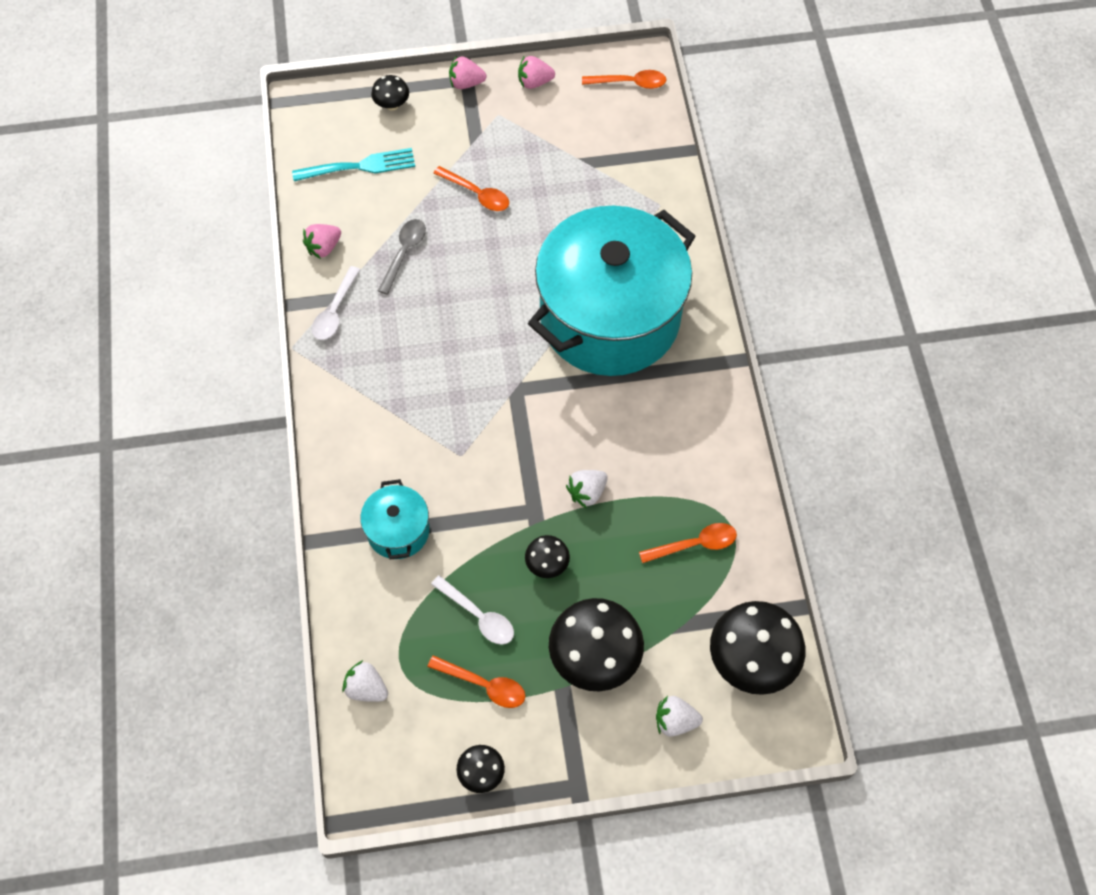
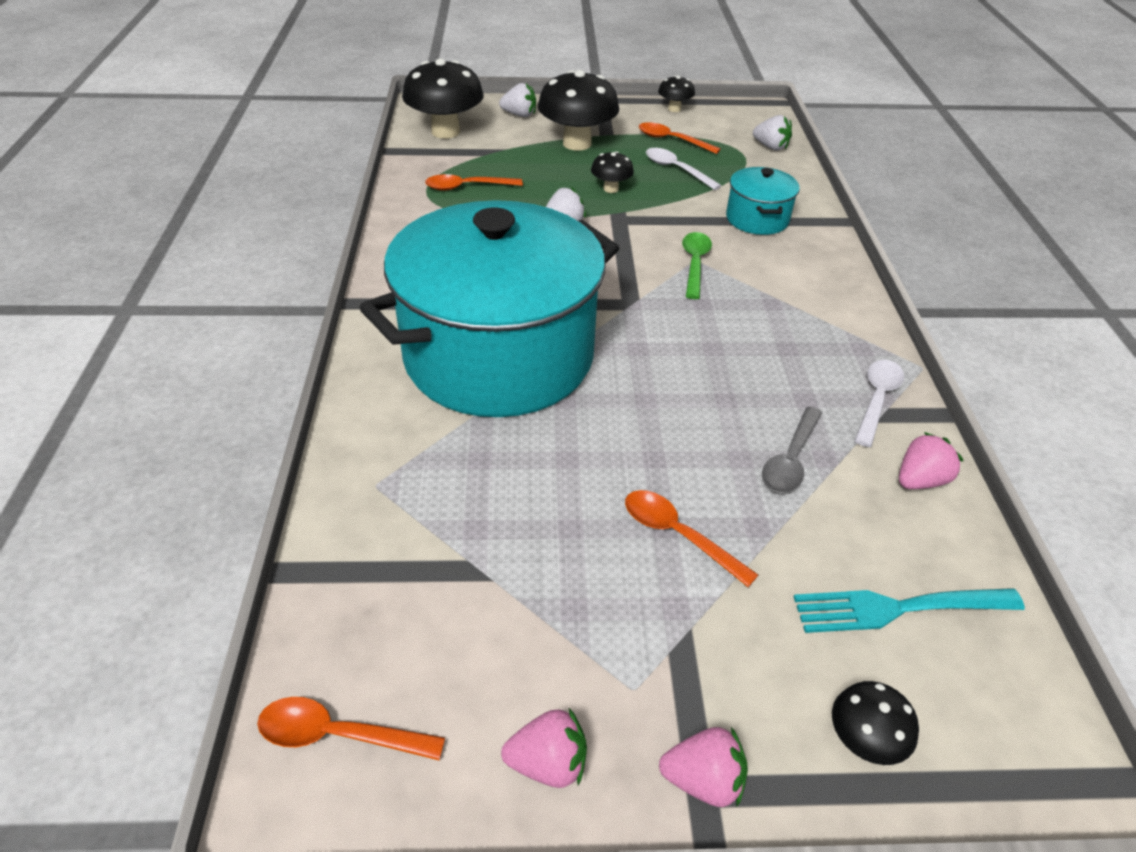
camera: 175 degrees left, 20 degrees down
(462, 449) = (694, 264): none -> green spoon

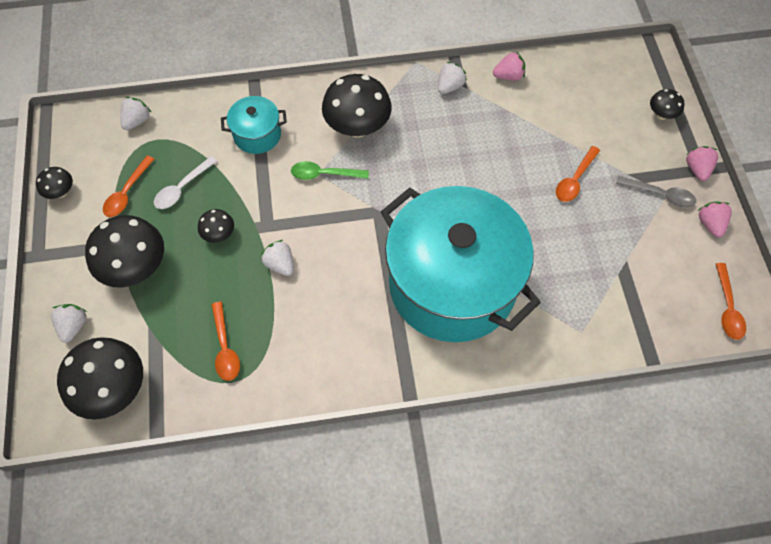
camera: 95 degrees left, 20 degrees up
(778, 297) = (357, 127): none -> black mushroom
(791, 459) = (508, 129): grey spoon -> grey spoon (660, 194)
(876, 400) = (450, 86): white spoon -> white strawberry
(897, 608) = (592, 95): turquoise fork -> none
(920, 480) = (508, 76): pink strawberry -> pink strawberry turned 120 degrees clockwise

